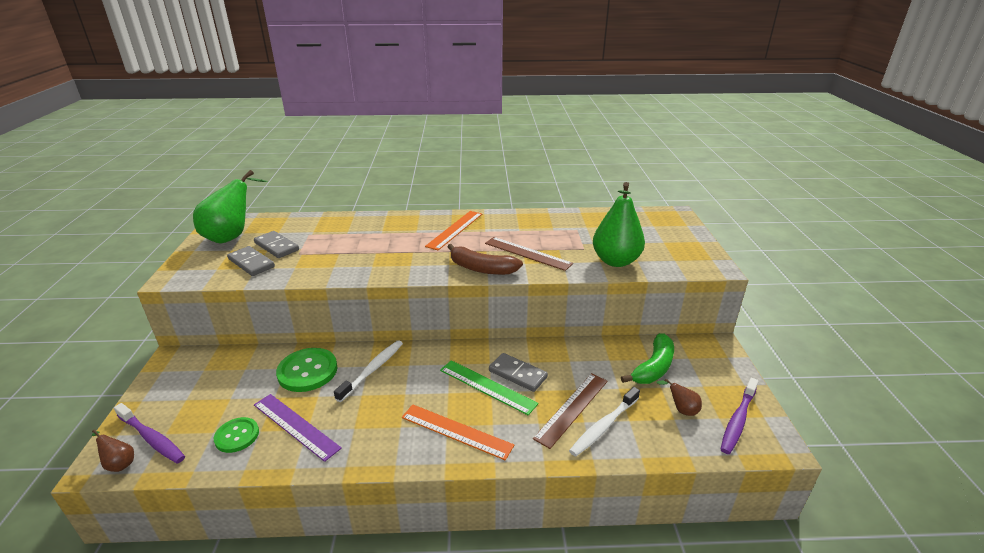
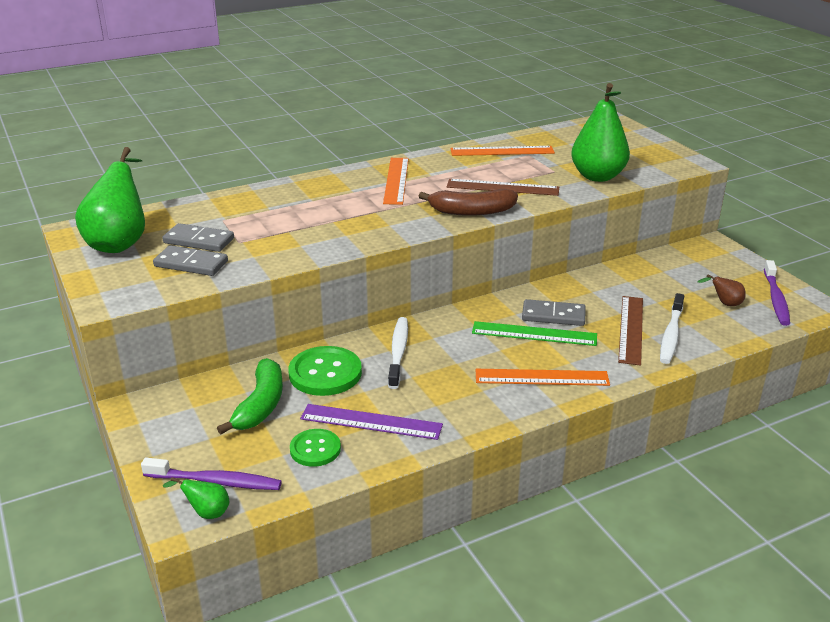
camera: 25 degrees left, 0 degrees up
(119, 463) = (206, 513): brown pear -> green pear
(559, 222) = (502, 151): none -> orange ruler
(653, 367) = (673, 277): green banana -> green banana (261, 405)

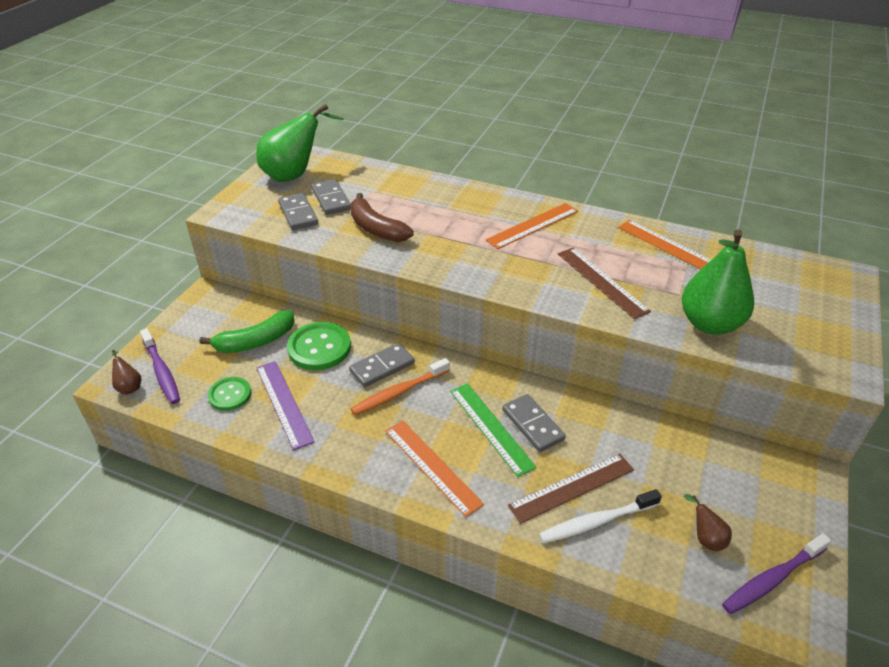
camera: 50 degrees right, 10 degrees up
(206, 513) = (129, 386): green pear -> brown pear
(398, 352) = (382, 367): white toothbrush -> grey domino
(440, 357) = (399, 392): none -> orange toothbrush
(471, 211) = (534, 287): brown banana -> brown banana (376, 228)

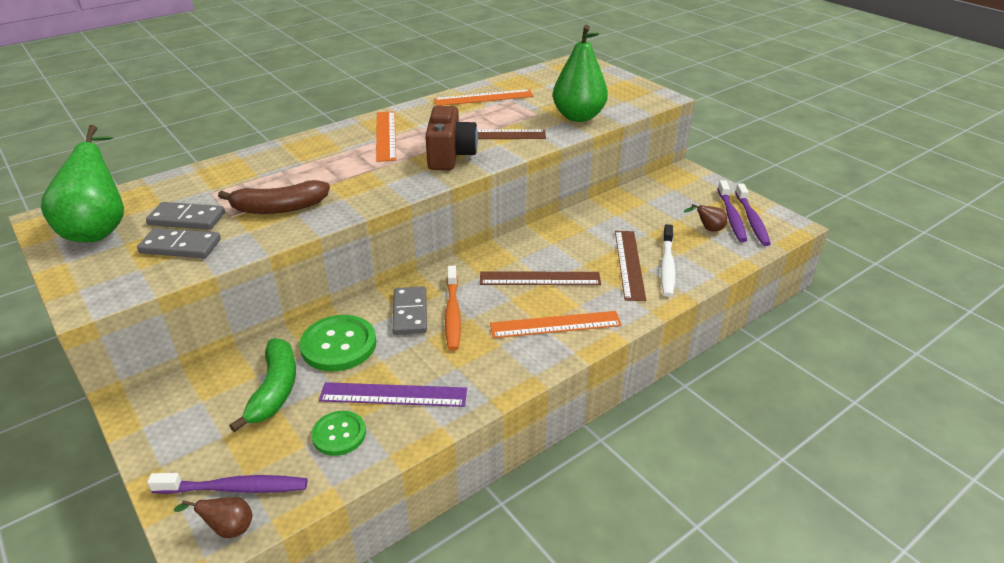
camera: 60 degrees left, 5 degrees down
(491, 427) = (540, 278): green ruler -> brown ruler
(533, 424) = (554, 257): grey domino -> none
(536, 274) = (450, 156): none -> brown camera
(758, 554) = (731, 216): none -> purple toothbrush

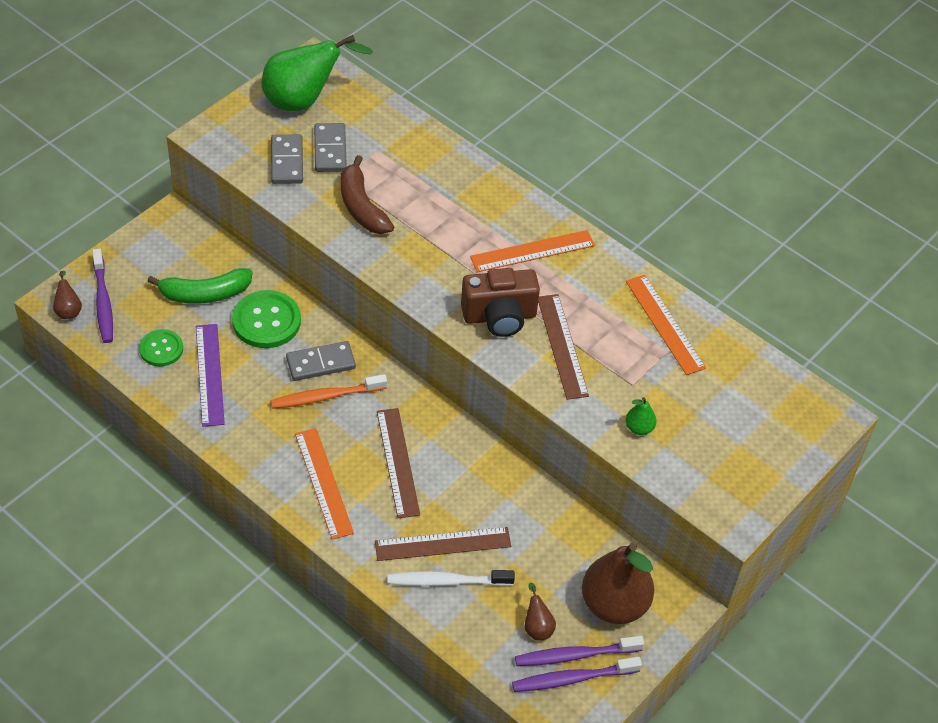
camera: 75 degrees right, 15 degrees up
(578, 117) = (639, 428): green pear -> green pear, size x0.43
(685, 196) = (614, 604): none -> brown pear

